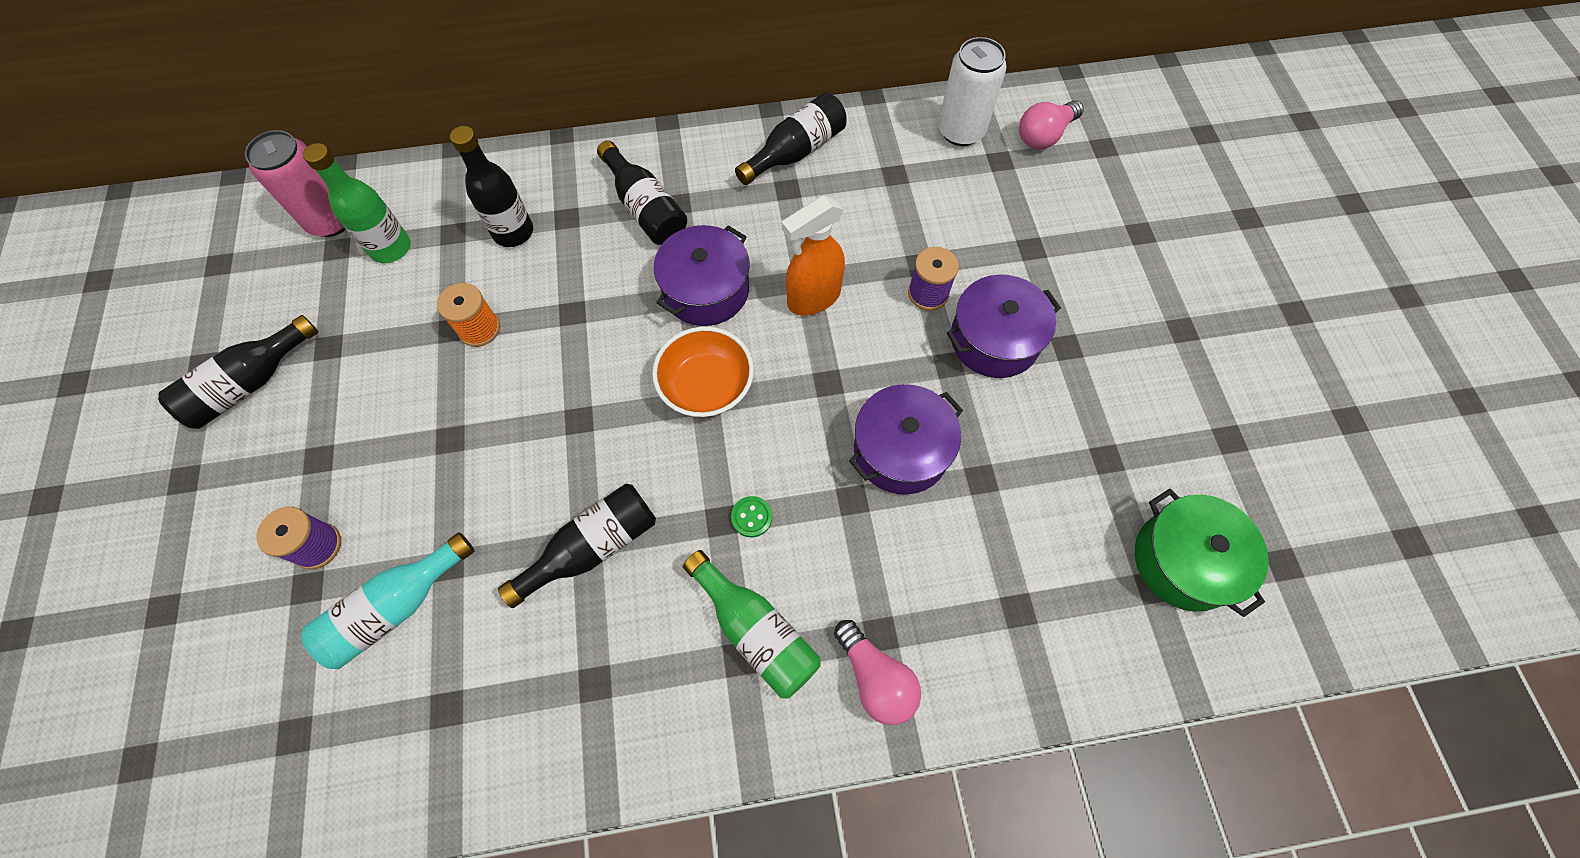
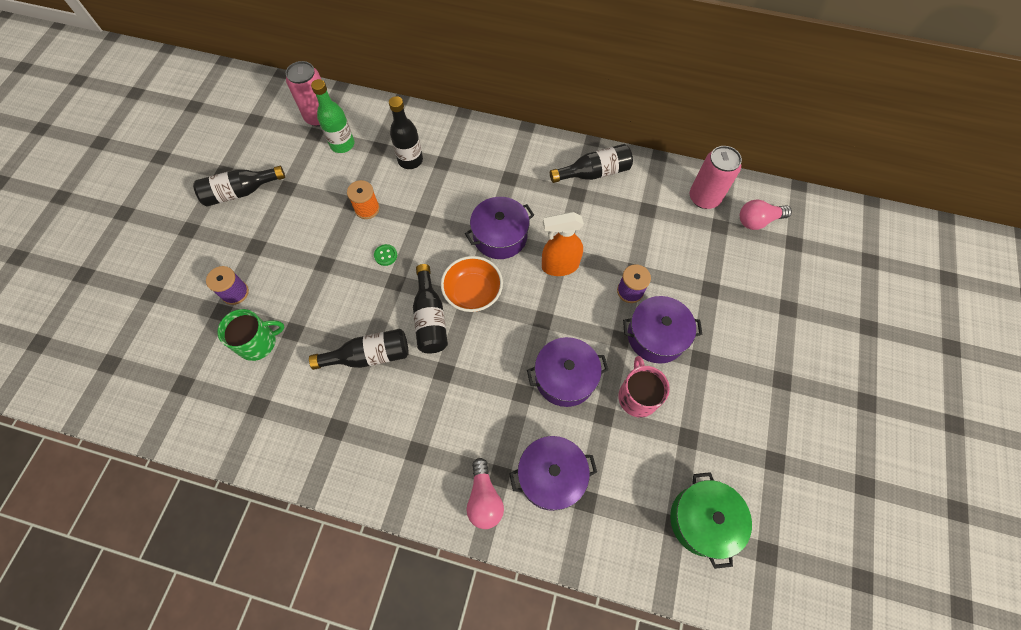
camera: 25 degrees right, 0 degrees up
(396, 607) = (258, 342): turquoise bottle -> green mug
(645, 208) = (489, 174): black bottle -> black bottle (430, 318)
(751, 517) = (461, 377): green button -> green button (385, 255)
(755, 631) = (432, 441): green bottle -> none
(953, 599) = (551, 476): none -> purple pot
(960, 131) = (704, 198): white can -> pink can
(1012, 432) = (638, 396): none -> pink mug

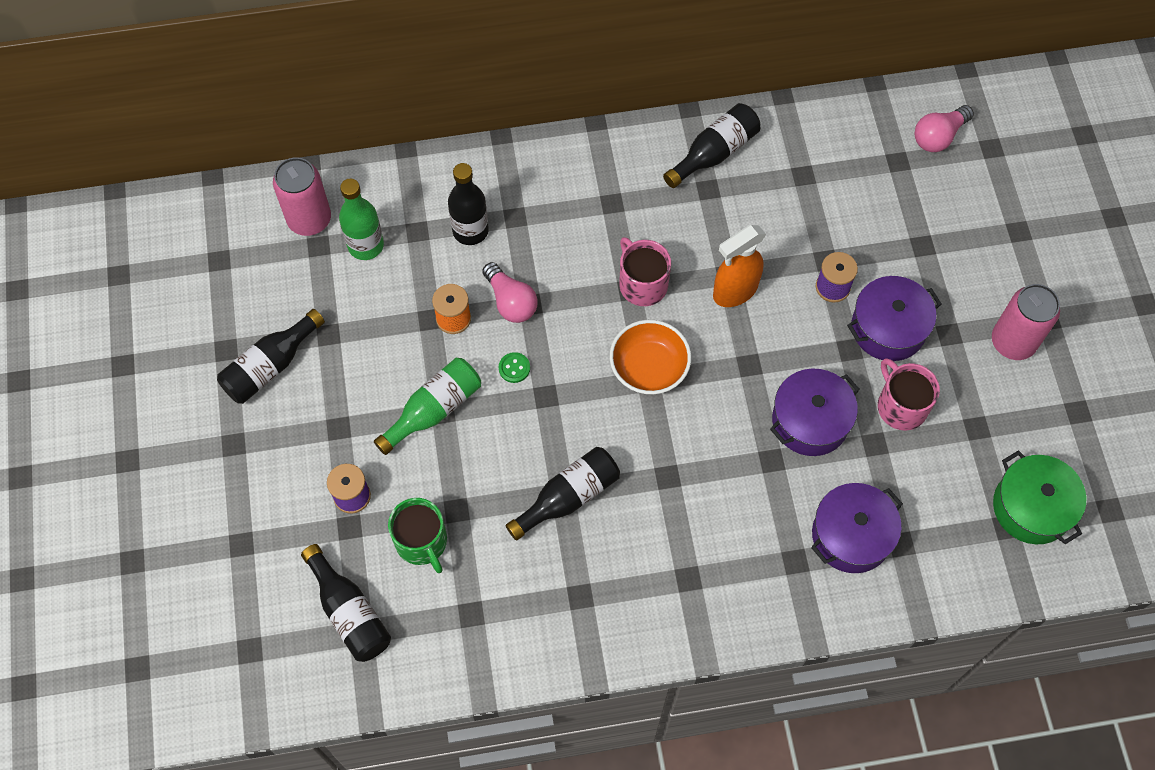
camera: 25 degrees left, 0 degrees up
(258, 342) = (422, 542): green mug -> green mug turned 105 degrees clockwise
(319, 260) = (434, 410): none -> green bottle
(430, 318) = (615, 421): black bottle -> black bottle (349, 612)
(484, 498) = (791, 592): pink light bulb -> pink light bulb (510, 301)
(500, 236) = (642, 284): purple pot -> pink mug
(704, 198) = (863, 132): pink can -> pink can (1013, 342)

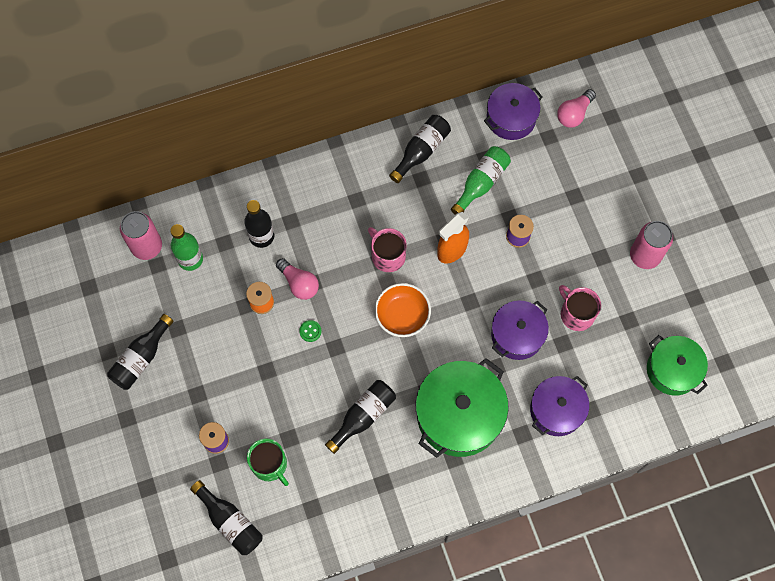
camera: 10 degrees left, 5 degrees up
(434, 410) = (260, 370): green bottle -> green bottle (481, 183)
(707, 519) = (459, 415): none -> green pot
(888, 328) = (560, 260): purple pot -> purple pot (511, 118)

